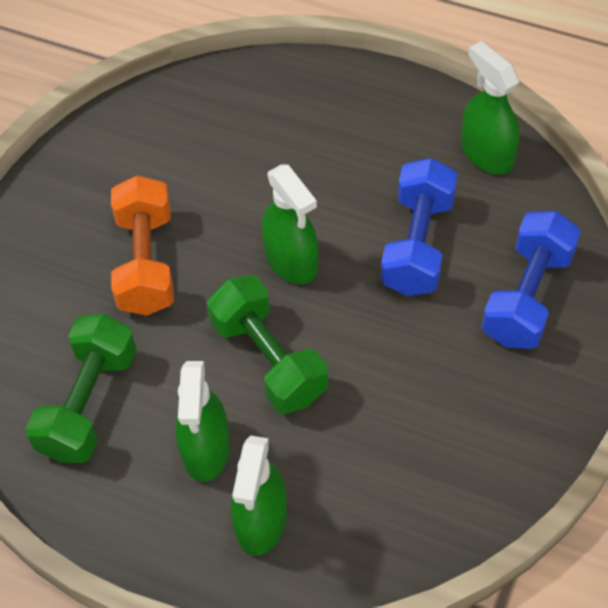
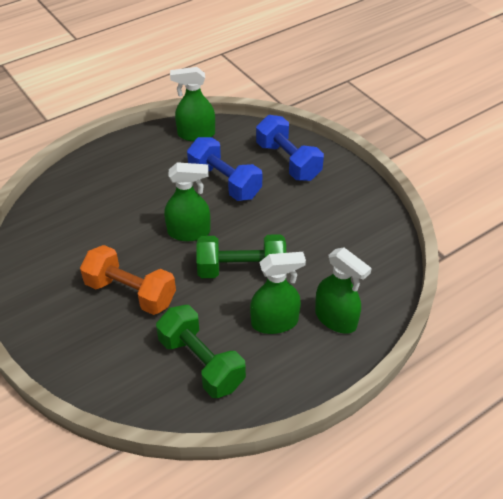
camera: 60 degrees left, 10 degrees down
(206, 449) = (275, 322): green spray bottle -> green spray bottle turned 45 degrees counterclockwise

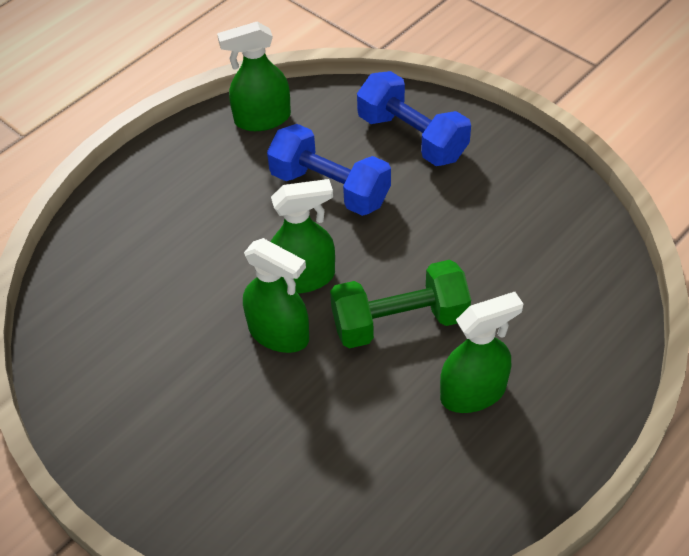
camera: 10 degrees left, 5 degrees up
(130, 293) = (249, 391): orange dumbbell -> none
(201, 363) = (389, 477): green dumbbell -> none
(336, 319) = (558, 369): green spray bottle -> green spray bottle (279, 334)

